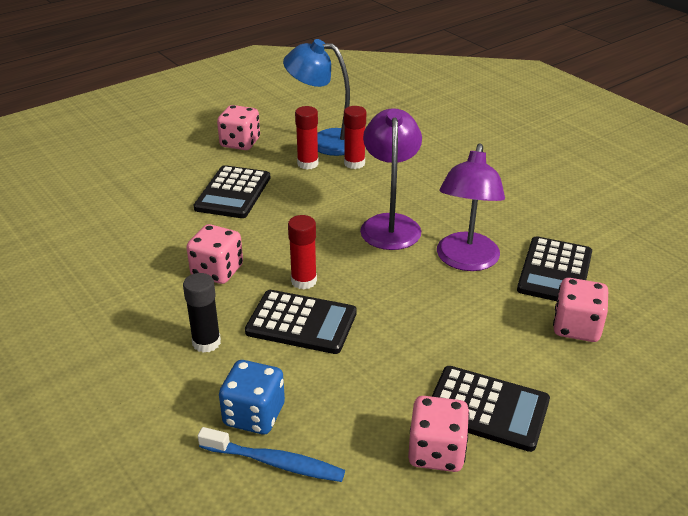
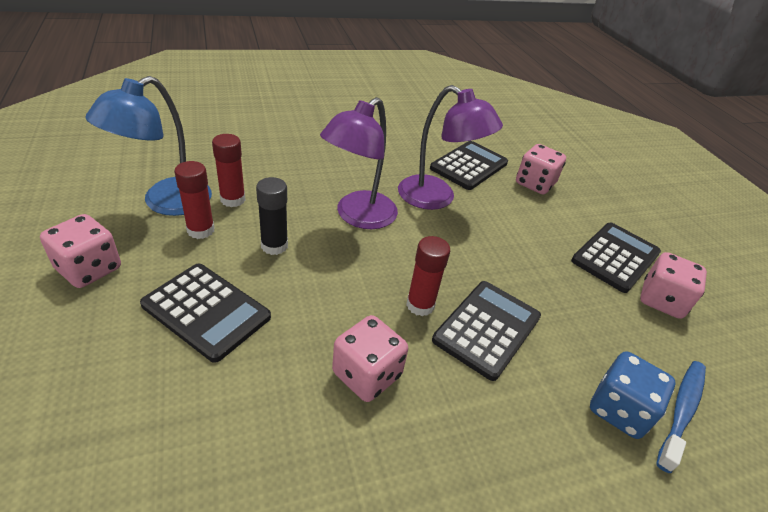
camera: 75 degrees left, 5 degrees up
(206, 342) = (498, 422): black glue stick -> black glue stick (274, 246)
(390, 224) = (358, 217): purple lamp -> purple lamp turned 75 degrees counterclockwise
(554, 271) = (469, 166): black calculator -> black calculator turned 90 degrees counterclockwise

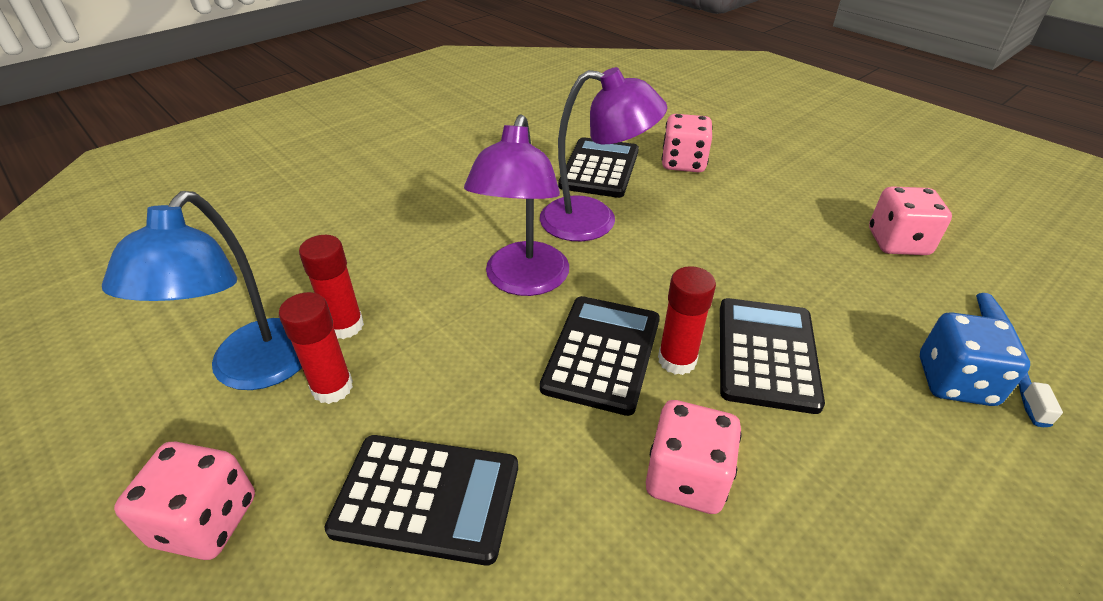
camera: 20 degrees left, 0 degrees up
(274, 246) = (448, 365): black glue stick -> none
(615, 257) = (822, 214): black calculator -> black calculator (602, 353)

